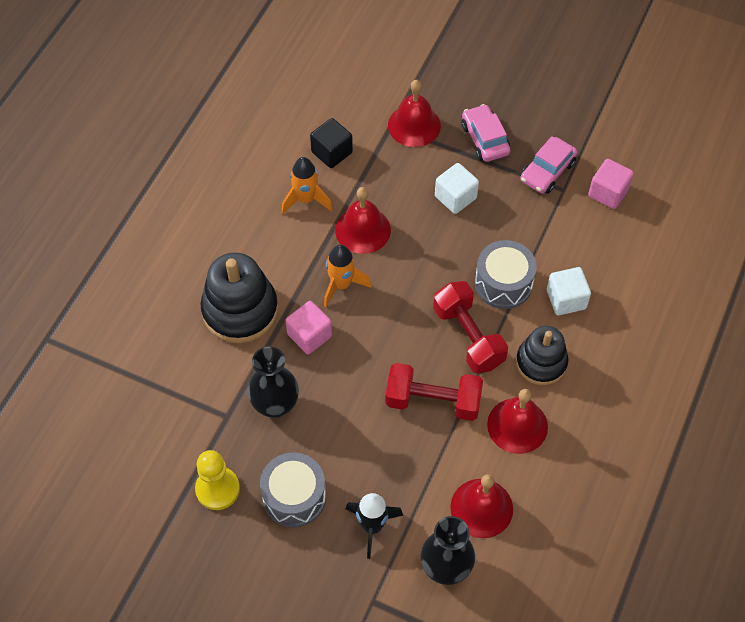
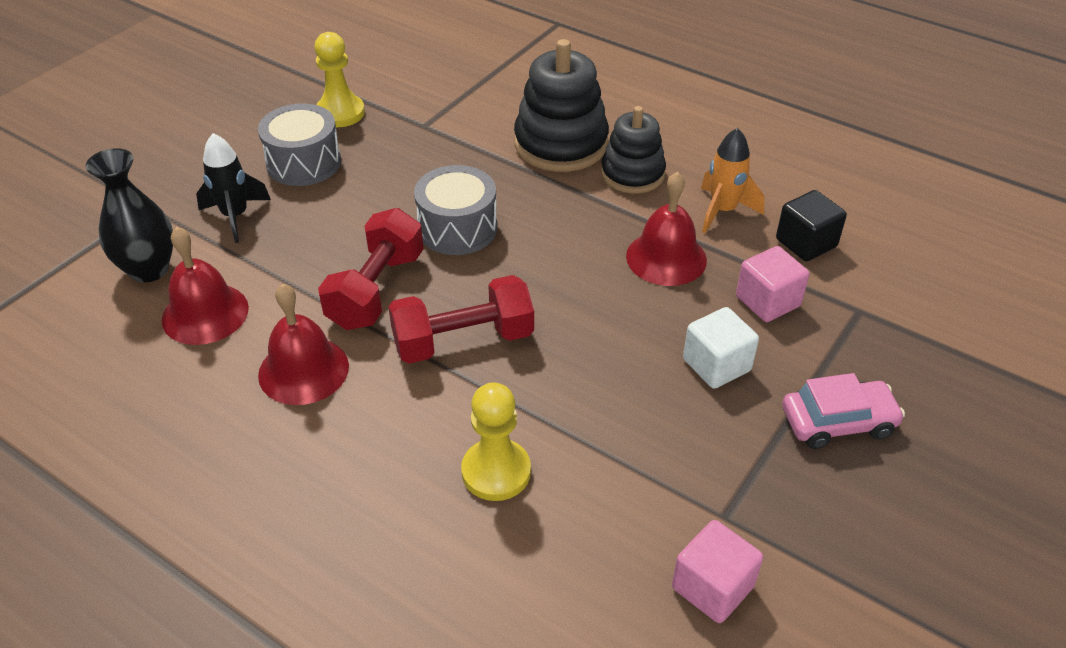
camera: 100 degrees right, 15 degrees down
(275, 405) = (424, 159): black vase -> none
(309, 335) = (510, 194): pink cube -> pink cube (767, 301)
(341, 285) = (579, 228): orange rocket -> none
(414, 125) = (863, 337): red bell -> none
(503, 283) = (544, 396): grey drum -> grey drum (457, 228)
(541, 362) = (393, 416): black stacking toy -> black stacking toy (632, 174)
(547, 171) = (766, 499): pink car -> none
(566, 299) = (496, 472): white cube -> yellow pawn

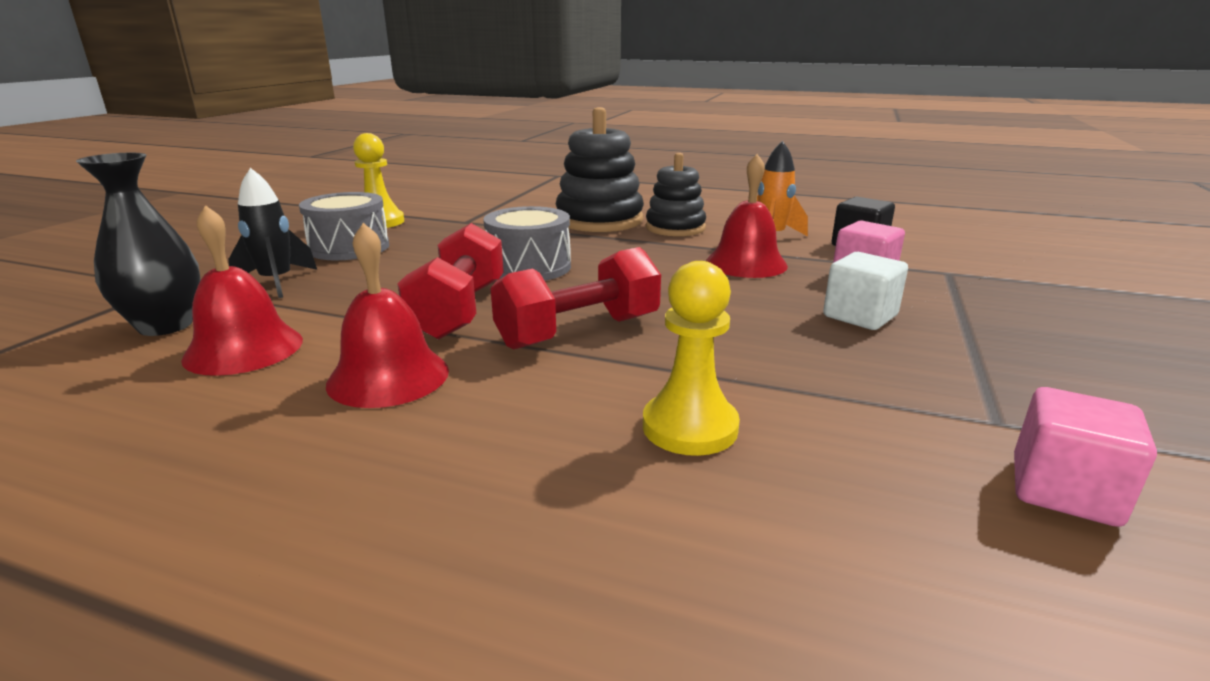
camera: 15 degrees left, 20 degrees down
(838, 422) = (1019, 336): pink car -> none

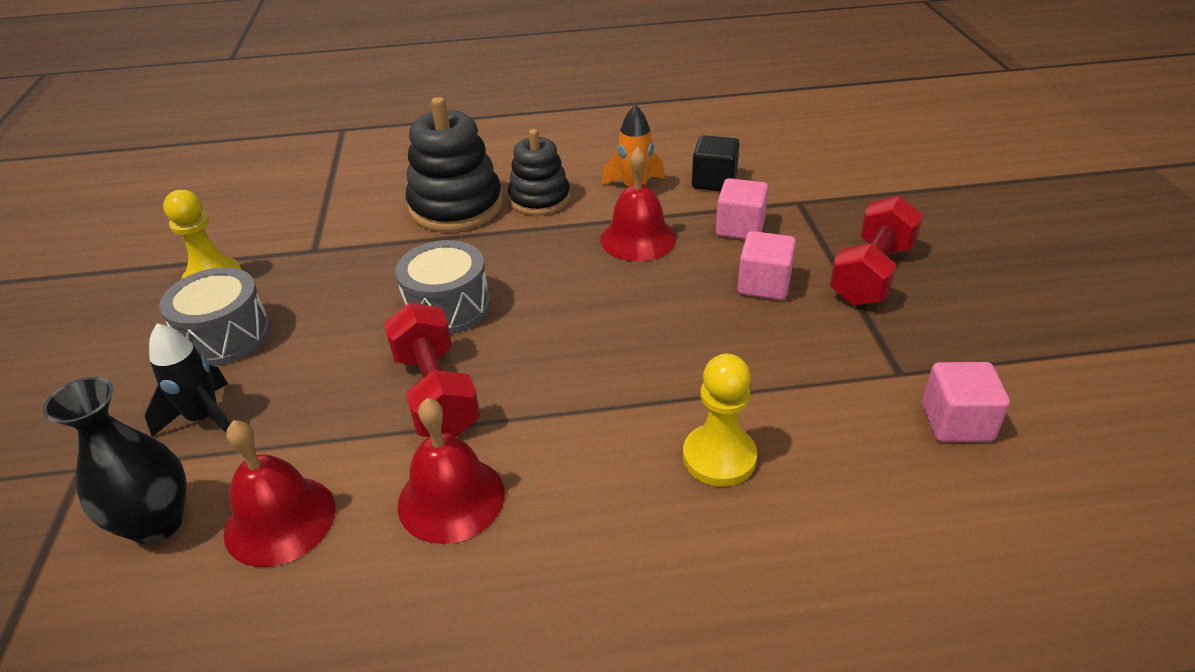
camera: 25 degrees left, 15 degrees up
(579, 332) = (564, 383): red dumbbell -> red dumbbell (871, 274)
(860, 316) = (764, 285): white cube -> pink cube

